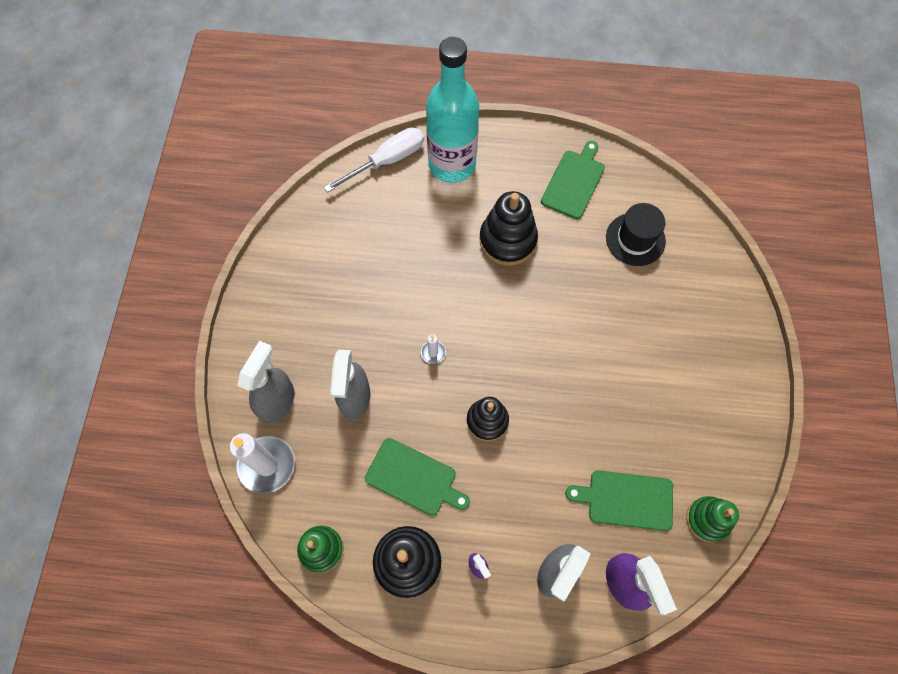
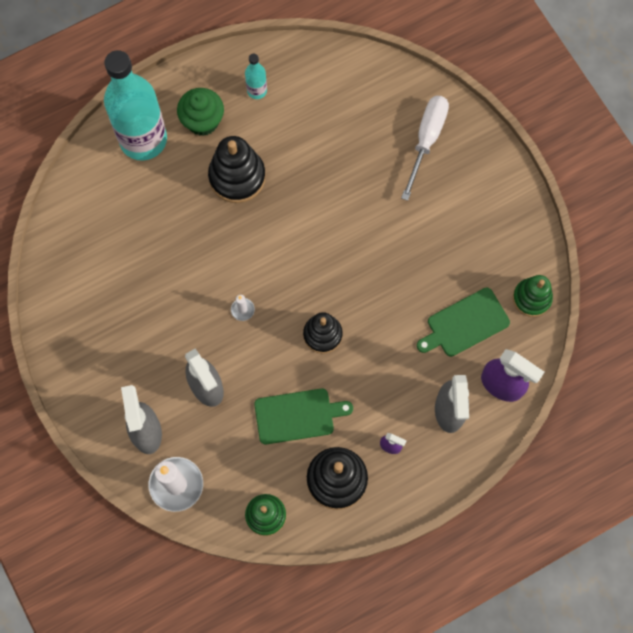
camera: 35 degrees left, 5 degrees up
(387, 161) = (84, 172): white screwdriver -> white screwdriver (426, 140)
(511, 179) = (202, 121): none -> green cupcake
(574, 182) = (257, 90): green cutting board -> turquoise bottle
(635, 239) = (339, 110): black hat -> none

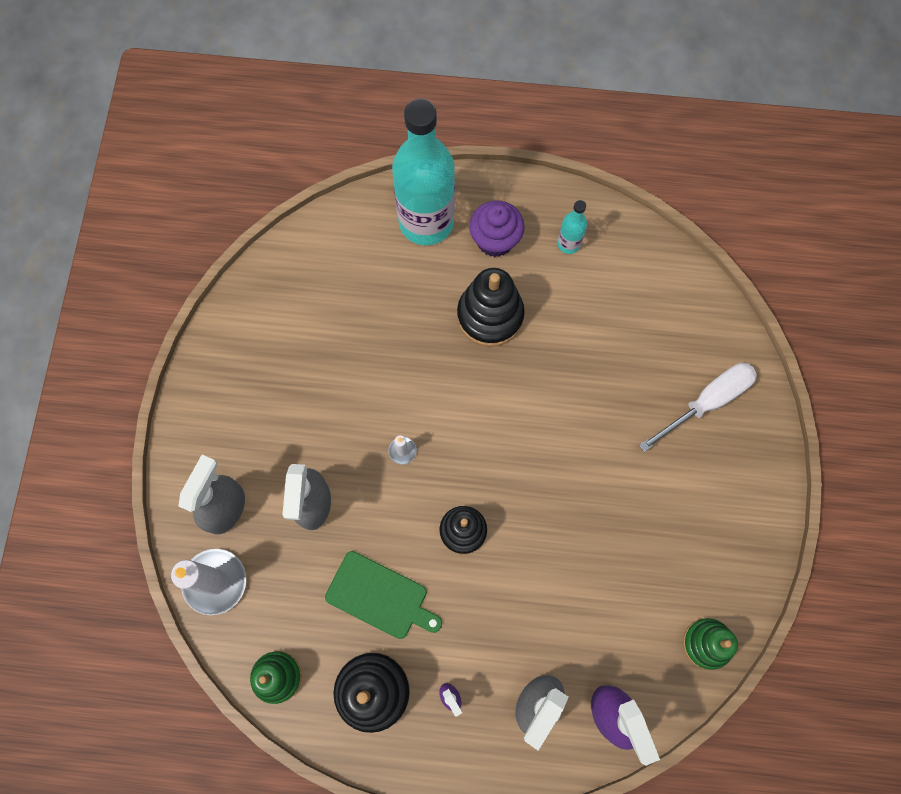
camera: 35 degrees right, 0 degrees up
(202, 121) = (495, 240): green cupcake -> purple cupcake
(465, 324) = (617, 621): green cutting board -> none

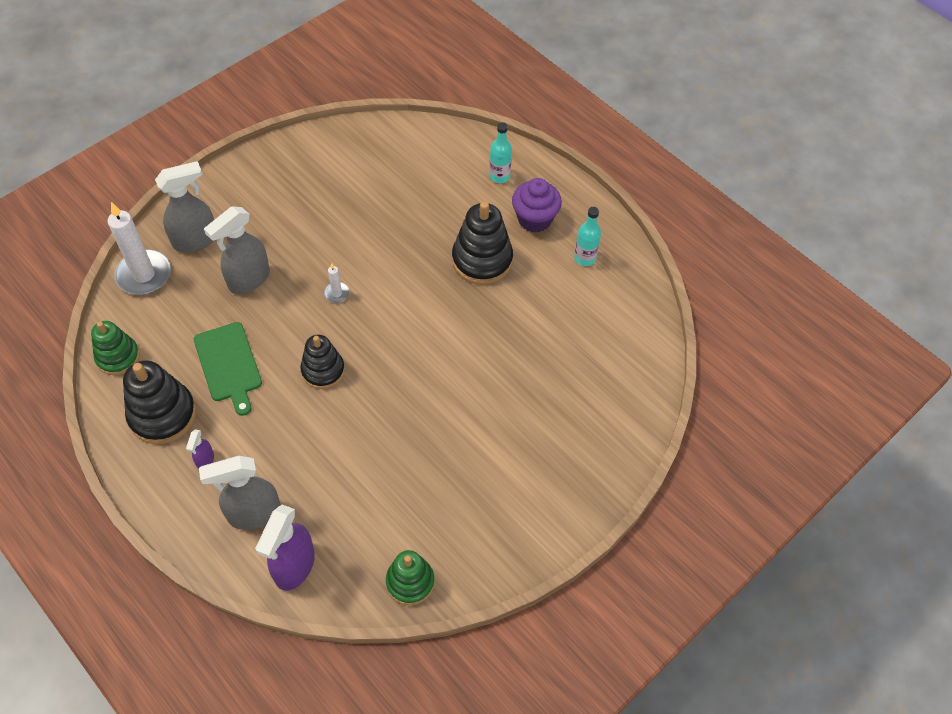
camera: 40 degrees right, 15 degrees down
(426, 222) = (499, 176): turquoise bottle -> turquoise bottle, size x0.42
(706, 402) = (579, 429): white screwdriver -> none

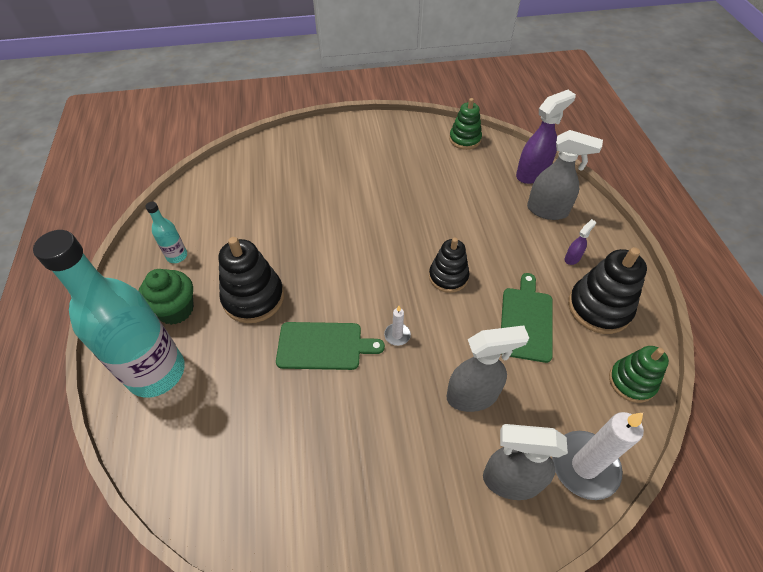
camera: 145 degrees left, 5 degrees down
(391, 255) = (323, 346): none -> green cutting board
(499, 176) = (156, 372): turquoise bottle -> turquoise bottle, size x2.36
(534, 219) = (175, 309): purple cupcake -> green cupcake

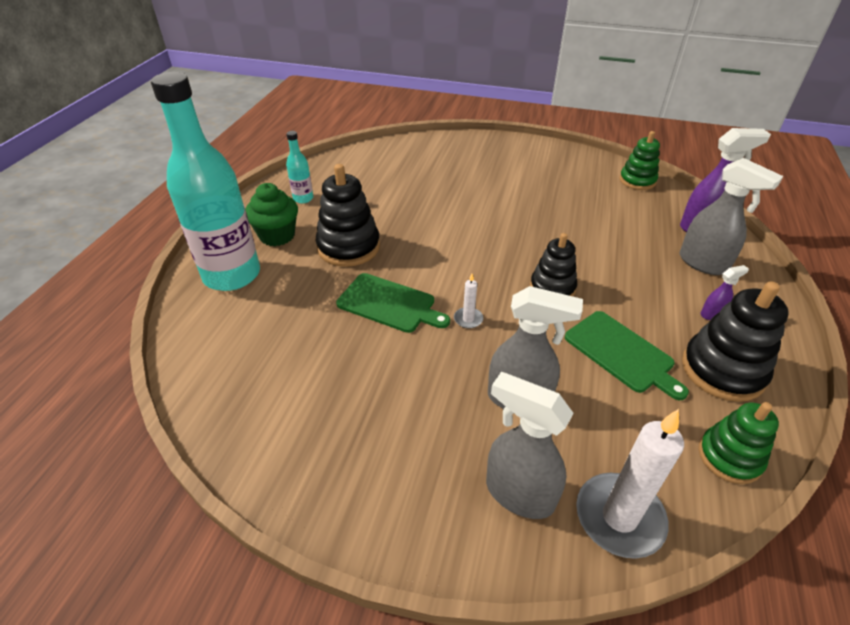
camera: 25 degrees right, 10 degrees down
(526, 321) = (621, 353): green cutting board -> green cutting board turned 105 degrees clockwise

